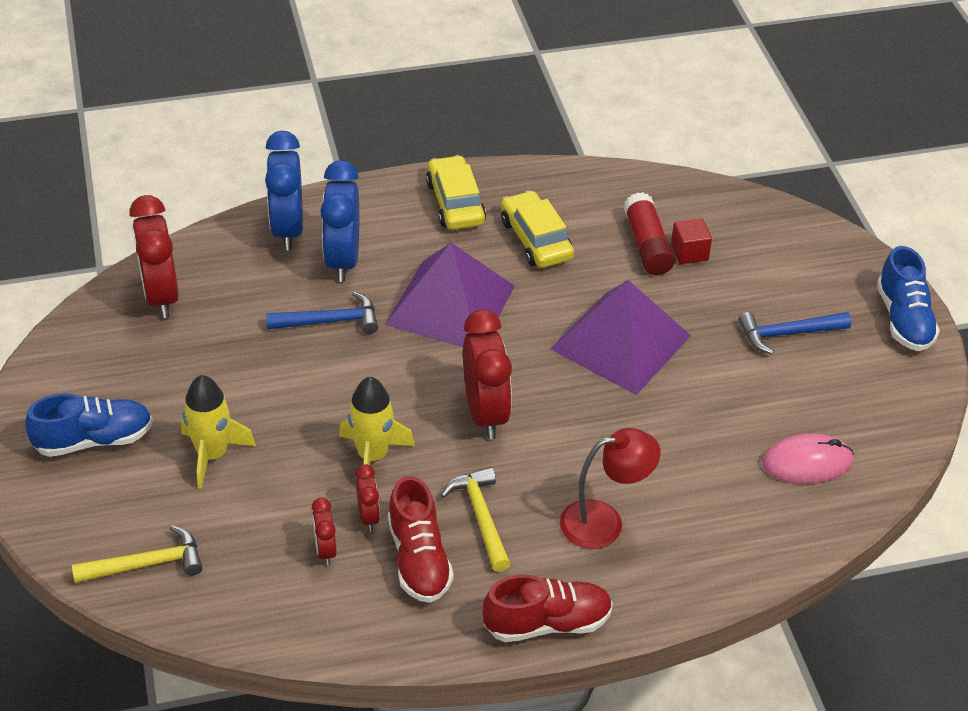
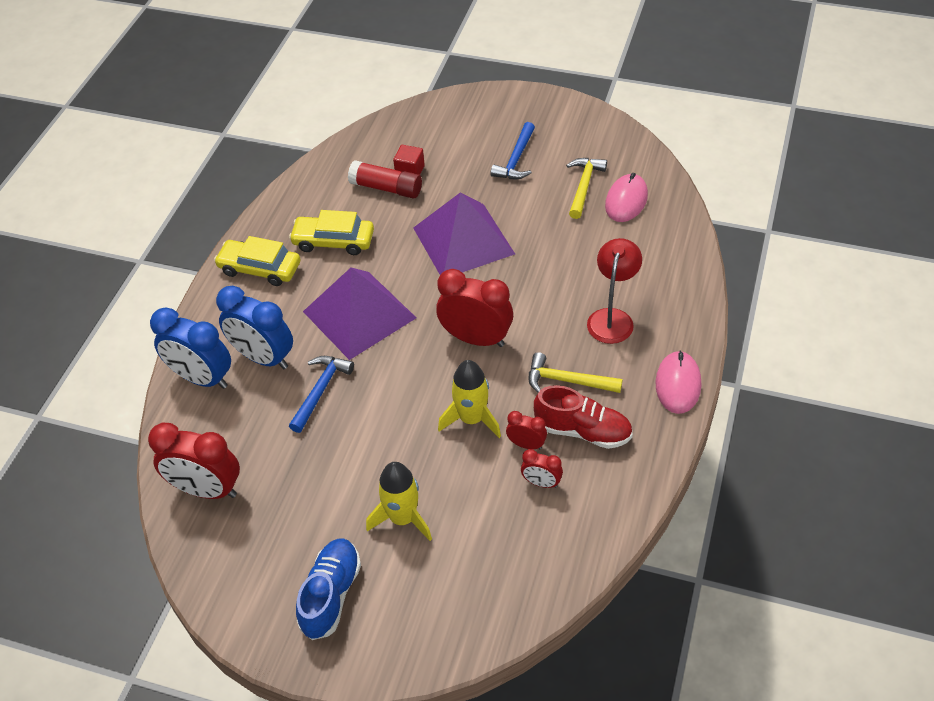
camera: 55 degrees left, 5 degrees up
(146, 564) = (484, 604): yellow hammer -> yellow hammer (583, 186)
(547, 623) = (678, 384): red shoe -> pink mouse
(903, 319) = (542, 104): blue shoe -> none

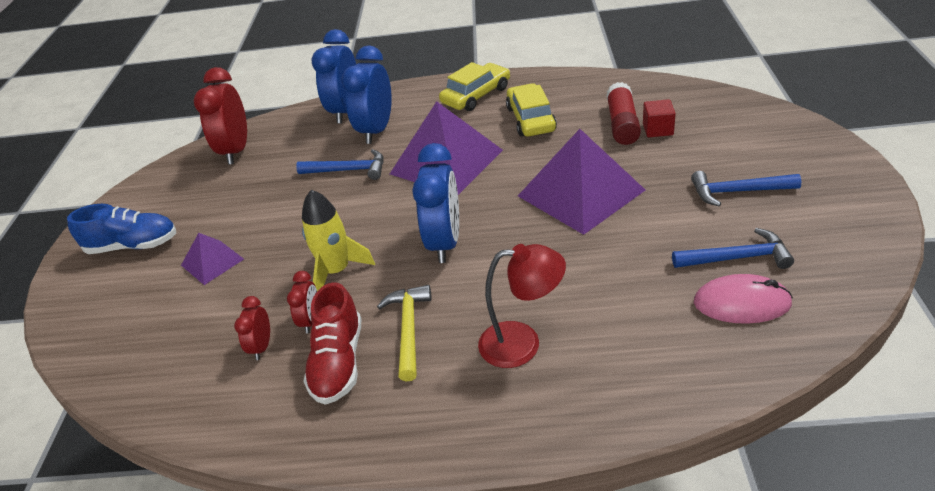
camera: 75 degrees right, 10 degrees down
(260, 268) = (476, 95): yellow car -> yellow car turned 45 degrees clockwise
(403, 518) = (212, 262): yellow rocket -> purple pyramid
(476, 339) = (445, 242): red clock -> blue clock
(583, 186) = (736, 258): yellow hammer -> blue hammer
(678, 384) = (435, 438): pink mouse -> none

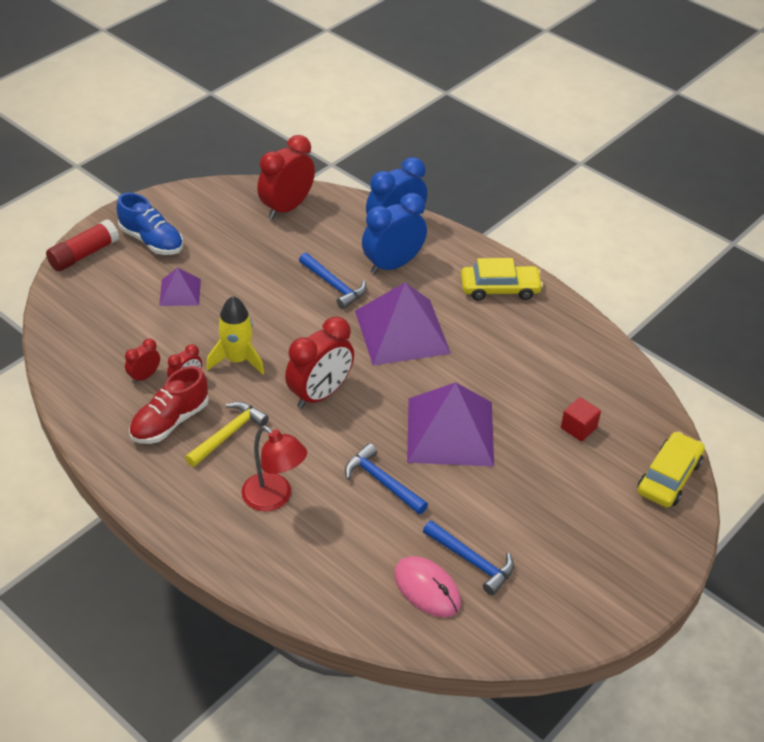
camera: 35 degrees right, 5 degrees up
(445, 242) = (320, 394): blue clock -> red clock
(531, 119) = (506, 343): yellow car -> yellow car (669, 477)
(622, 124) = (561, 402): red glue stick -> red glue stick (83, 254)
(738, 192) = (550, 521): blue hammer -> blue hammer (382, 482)

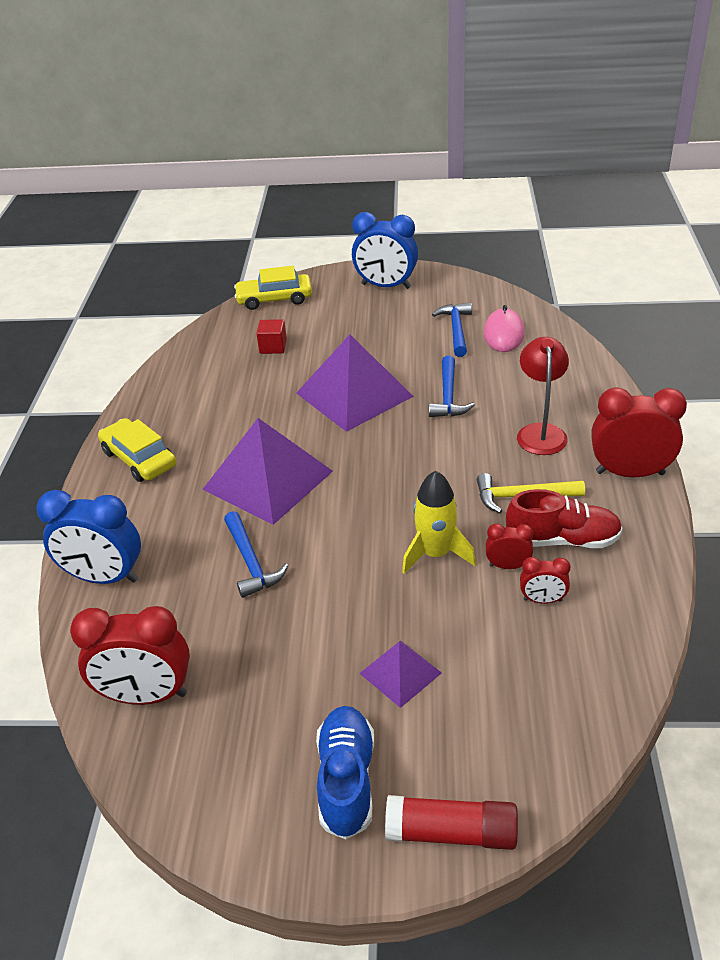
camera: 125 degrees left, 5 degrees down
(320, 394) = (406, 477): red clock -> red clock (630, 473)
(334, 285) = (251, 562): blue hammer -> blue hammer turned 150 degrees clockwise
(393, 265) = (172, 542): blue clock -> blue clock (386, 286)

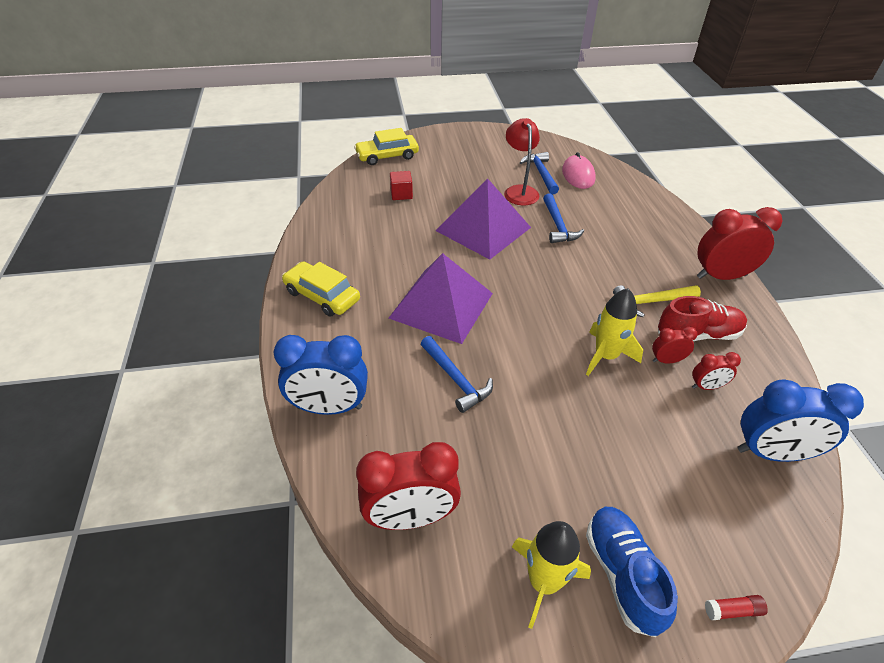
camera: 15 degrees left, 5 degrees up
(258, 775) = (544, 582): none -> yellow rocket
(386, 286) = (472, 142): blue clock -> blue clock (771, 453)
(400, 673) = (623, 465): purple pyramid -> none
(452, 833) = (733, 610): red glue stick -> red glue stick, size x0.48
(540, 432) = (640, 249): red lamp -> red lamp (519, 191)

